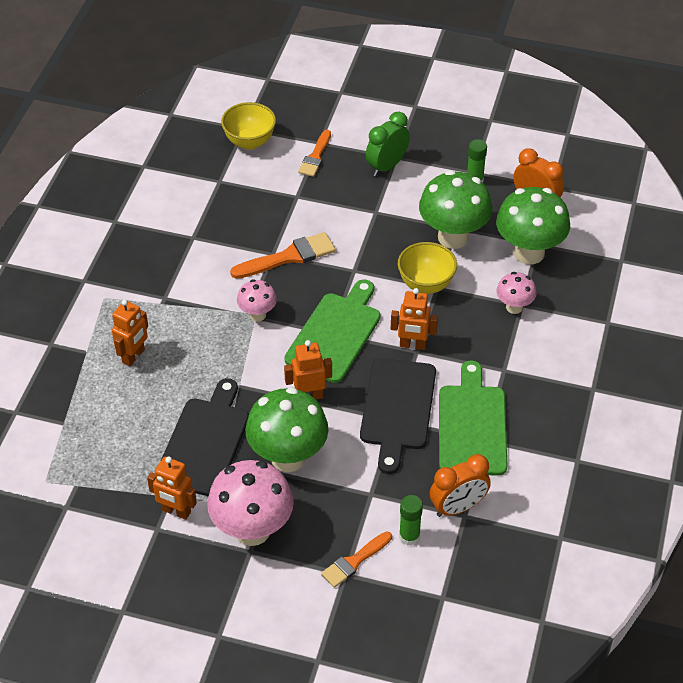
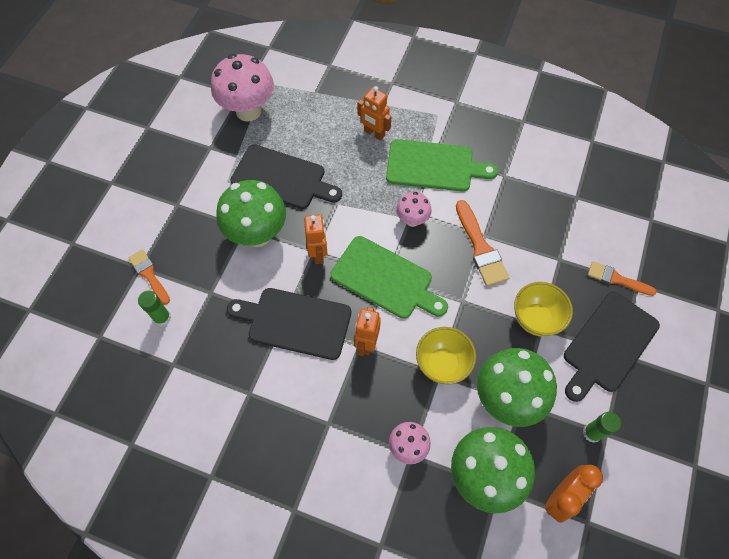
camera: 95 degrees right, 15 degrees up
(176, 511) = (222, 159): orange robot -> none
(249, 142) = (632, 223): yellow bowl -> yellow bowl (535, 319)
(252, 530) = (194, 207): pink mushroom -> pink mushroom (248, 111)
(387, 166) = (608, 344): green clock -> black cutting board
(458, 507) = (182, 360): orange clock -> none
(472, 425) = (267, 384): green cutting board -> green cutting board (434, 166)

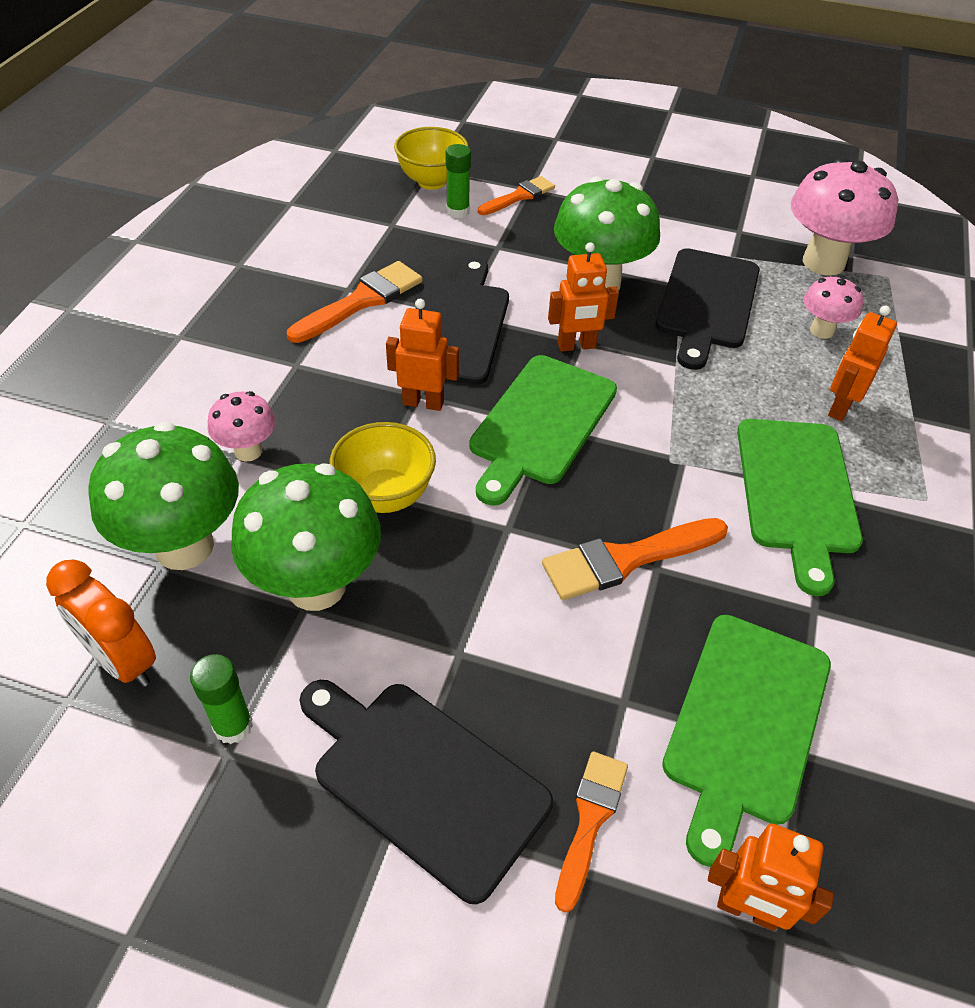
camera: 85 degrees right, 15 degrees down
(264, 384) = (361, 301): none -> orange brush
(412, 220) = (666, 459): pink mushroom -> pink mushroom (822, 330)
(535, 319) = (478, 644): yellow bowl -> yellow bowl (432, 181)
(565, 214) = (745, 723): none -> green cutting board
(643, 229) = (747, 909): none -> orange robot

